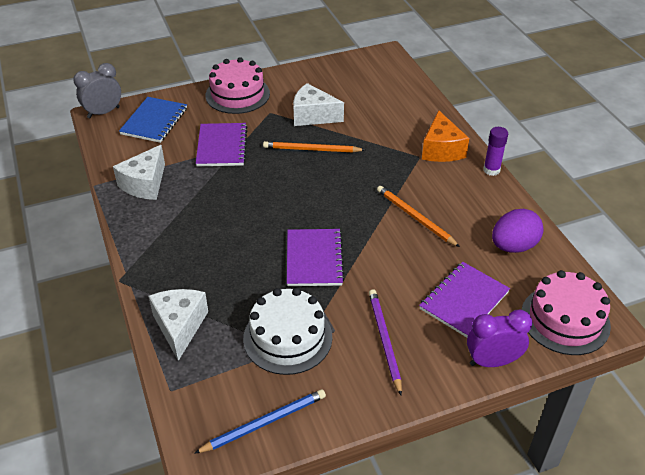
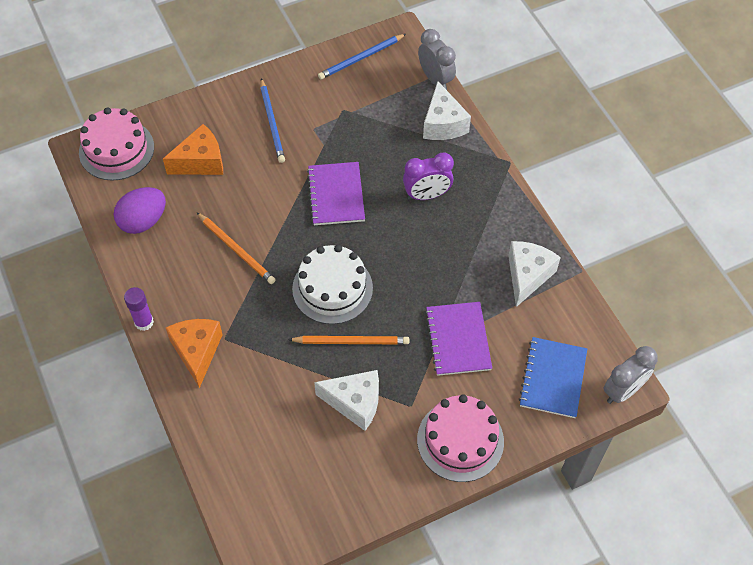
camera: 175 degrees right, 15 degrees up
(172, 385) = (435, 79): none -> grey clock
(287, 337) = (352, 120): white cake -> white cake (332, 288)
(384, 340) = (272, 123): purple pencil -> blue pencil
(464, 300) = (201, 162): purple notebook -> orange cheese
(492, 361) = (186, 111): purple clock -> purple clock (426, 195)

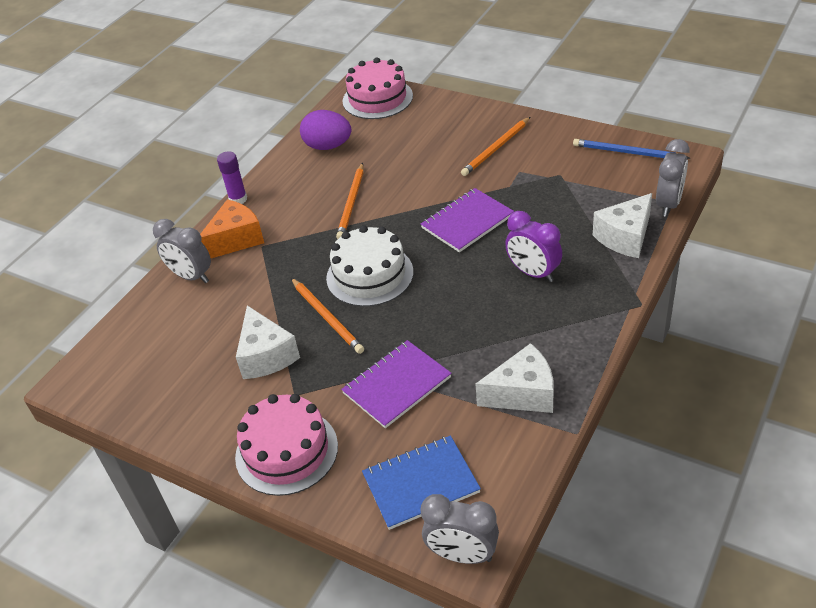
camera: 60 degrees right, 15 degrees down
(201, 162) = (414, 139): orange cheese -> none
(211, 407) = (191, 276): none -> grey clock
(272, 123) = (496, 148): blue pencil -> orange pencil

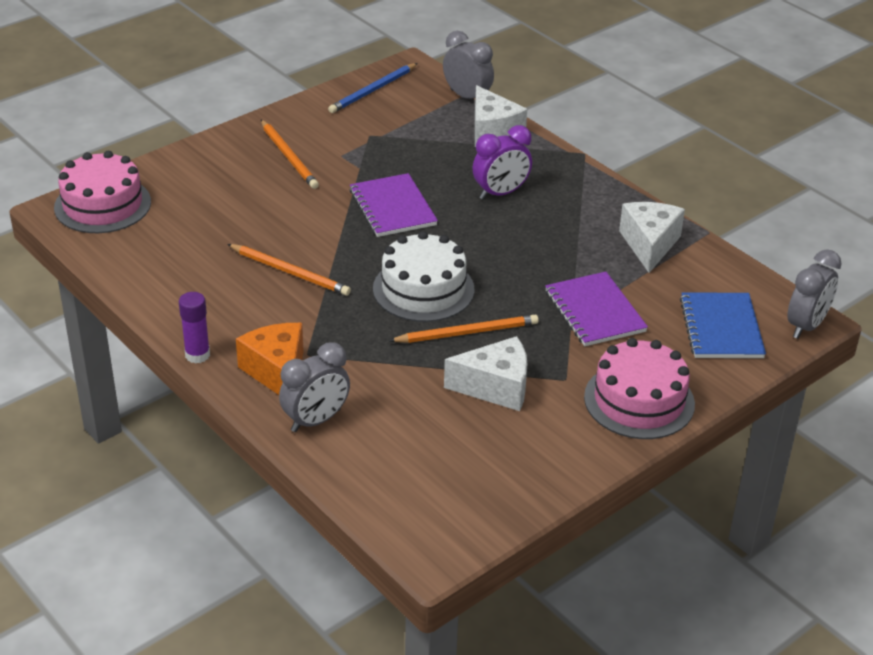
camera: 75 degrees left, 5 degrees down
(328, 146) = (161, 263): purple egg -> none

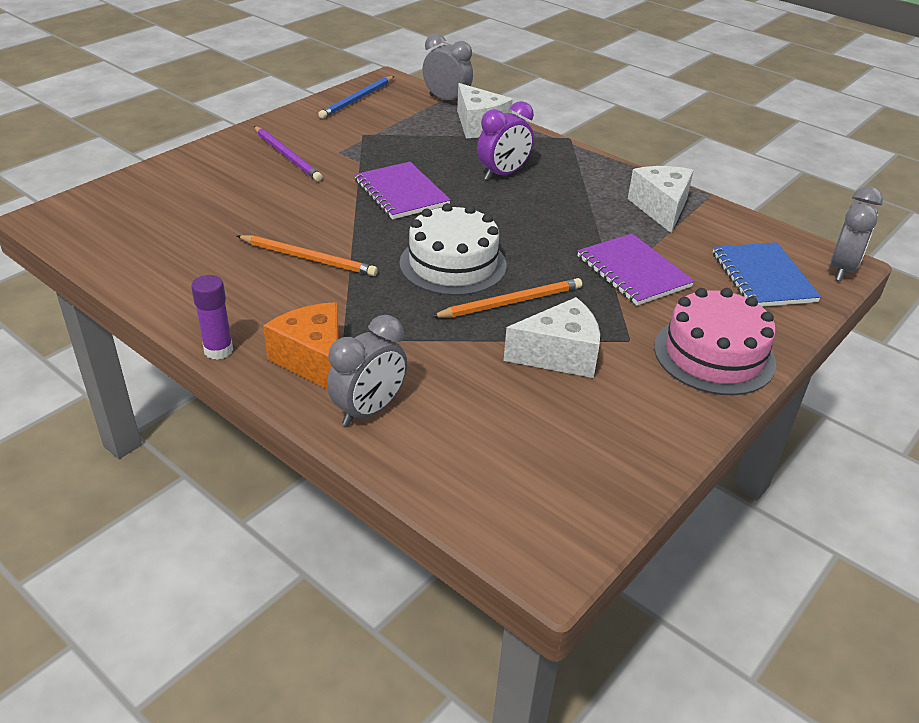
camera: 10 degrees left, 0 degrees up
(102, 205) = (96, 209): pink cake -> none
(289, 157) = (287, 156): orange pencil -> purple pencil

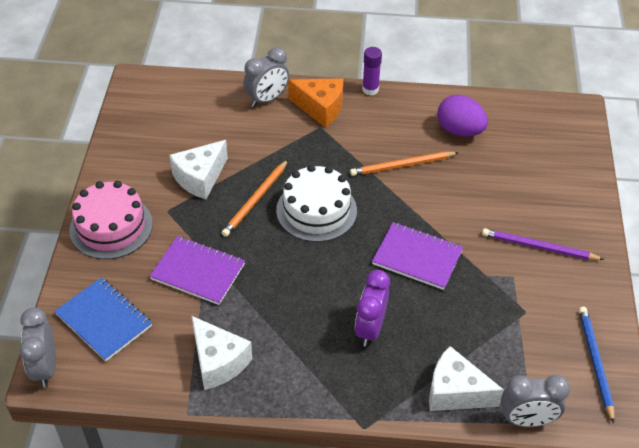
camera: 145 degrees right, 10 degrees up
(196, 258) = (459, 130): none -> purple egg
(369, 410) = (267, 99): grey clock -> grey clock turned 135 degrees counterclockwise

